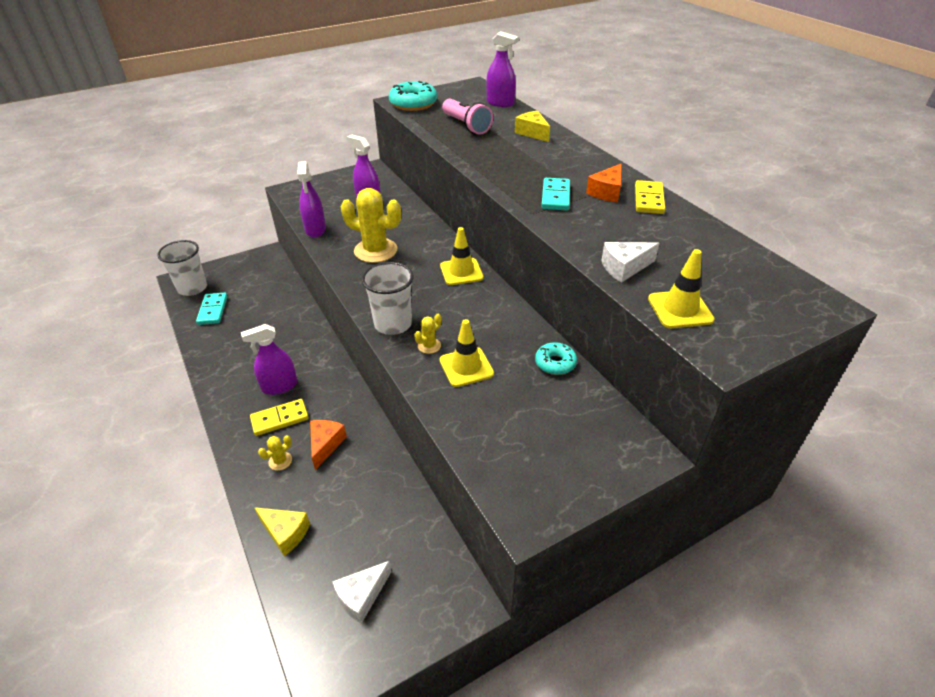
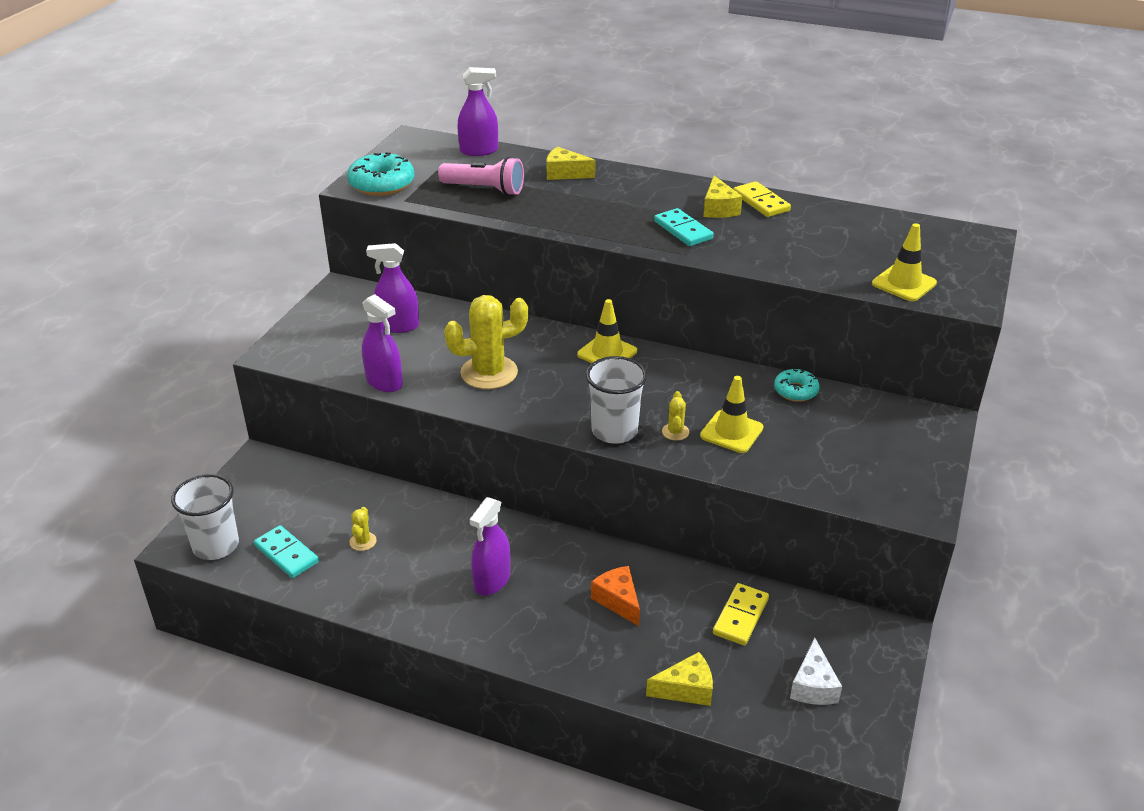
camera: 40 degrees left, 5 degrees down
(280, 419) = (538, 608): yellow domino -> yellow domino (740, 616)
(280, 461) = (594, 641): yellow cactus -> yellow cactus (363, 541)
(607, 192) = (719, 209): orange cheese -> yellow cheese
(624, 268) = (824, 269): white cheese -> none

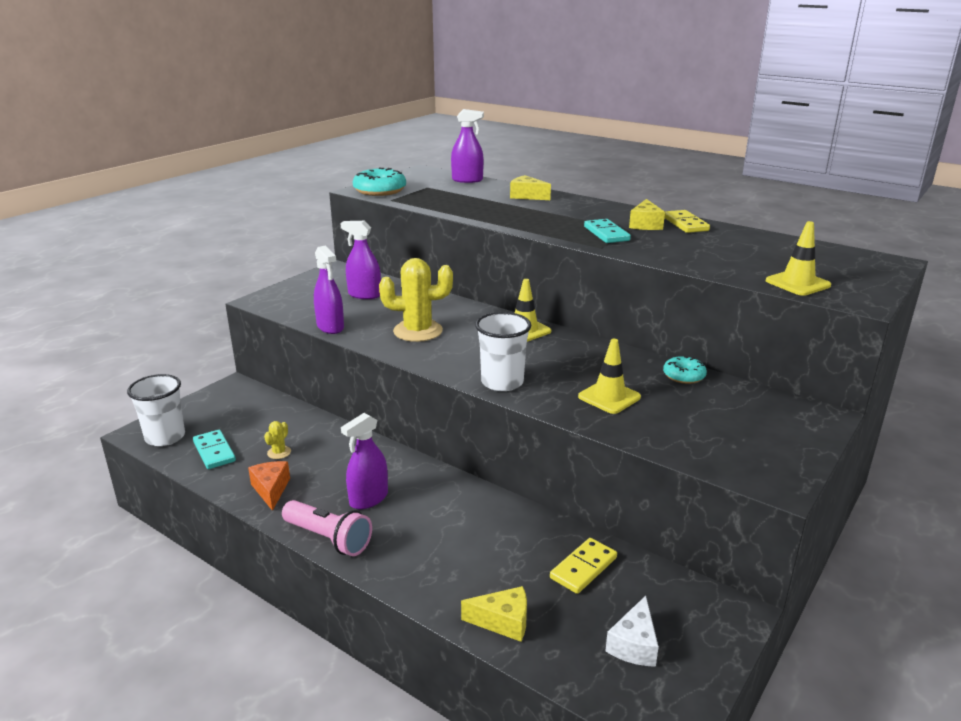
camera: 15 degrees right, 10 degrees down
(484, 189) = (456, 199): pink flashlight -> pink flashlight (328, 538)
(618, 600) = (472, 534): orange cheese -> orange cheese (271, 490)
(675, 432) = (557, 390): yellow cactus -> none

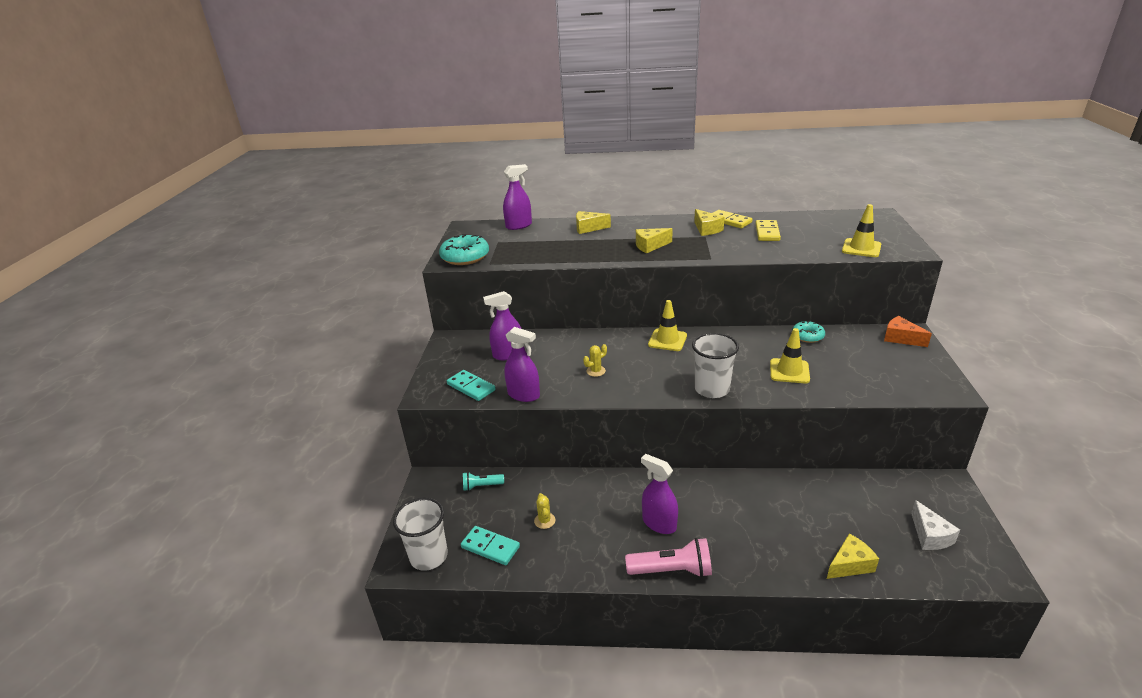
camera: 30 degrees left, 5 degrees up
(266, 406) = (482, 486): none -> turquoise flashlight
(271, 490) = (579, 555): orange cheese -> orange cheese (900, 338)
(368, 499) = (659, 523): purple spray bottle -> purple spray bottle turned 120 degrees clockwise
(418, 331) = (596, 371): yellow cactus -> yellow cactus, size x0.45
(559, 223) = (650, 246): none -> yellow cheese
(583, 568) = (846, 500): yellow domino -> yellow domino (767, 232)
(606, 234) = (695, 245): turquoise domino -> turquoise domino (471, 387)

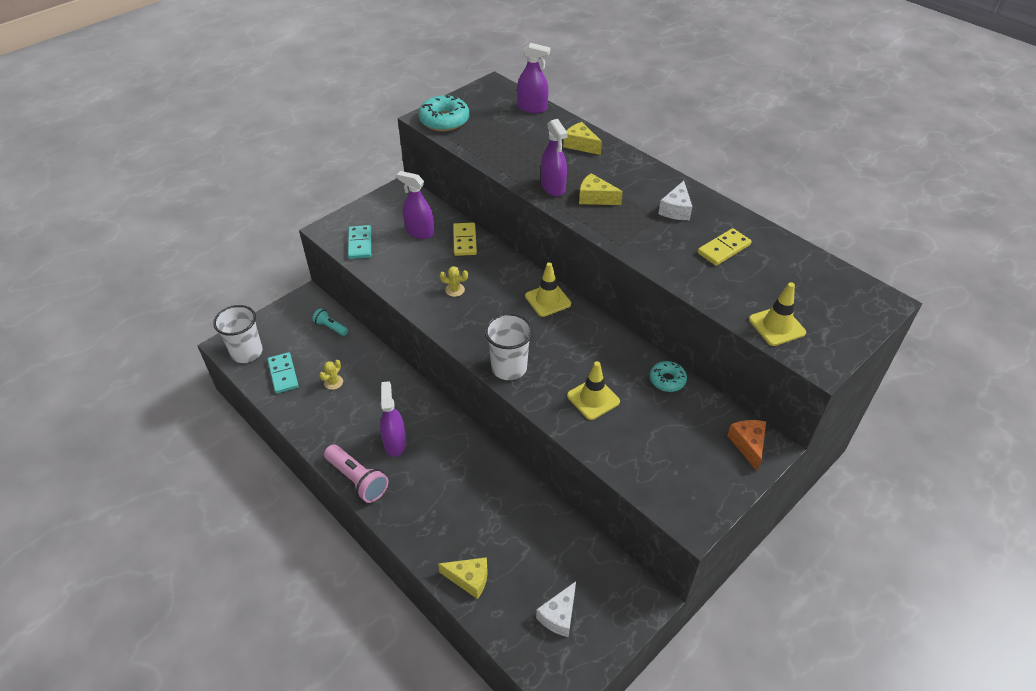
camera: 40 degrees right, 15 degrees up
(524, 395) = (382, 275): purple spray bottle -> purple spray bottle (553, 187)
(706, 229) = (676, 210): yellow cheese -> white cheese
(729, 221) = (715, 213): yellow domino -> yellow domino (464, 241)

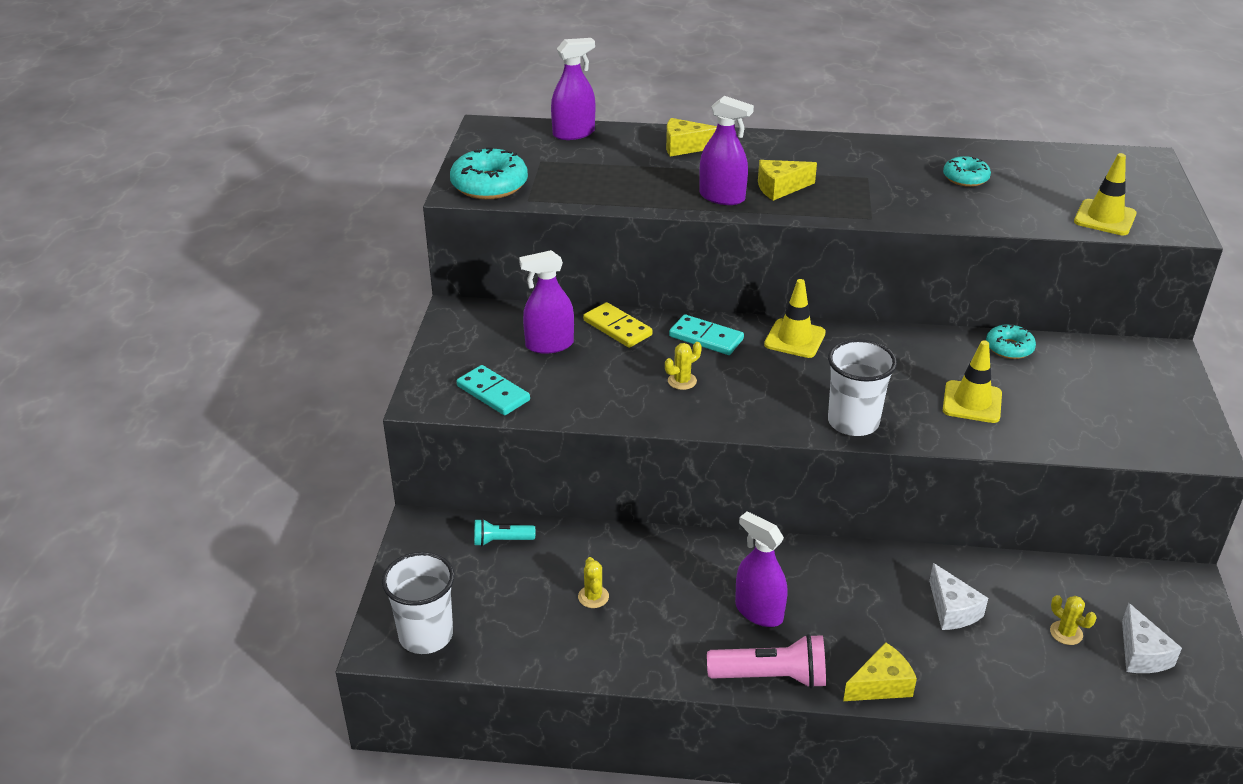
camera: 40 degrees left, 10 degrees down
(283, 374) = (514, 628): turquoise domino -> turquoise domino (706, 338)
(469, 579) = (1021, 685): yellow cheese -> yellow cheese (881, 685)
(533, 571) = (1066, 633): none -> yellow cactus
(676, 210) = (871, 164): white cheese -> white cheese (952, 610)
(724, 249) = (965, 178): yellow domino -> turquoise donut
(748, 445) = (1149, 362): orange cheese -> none

